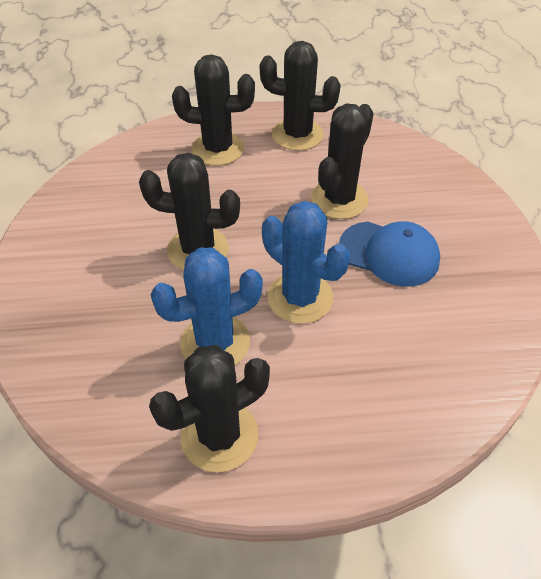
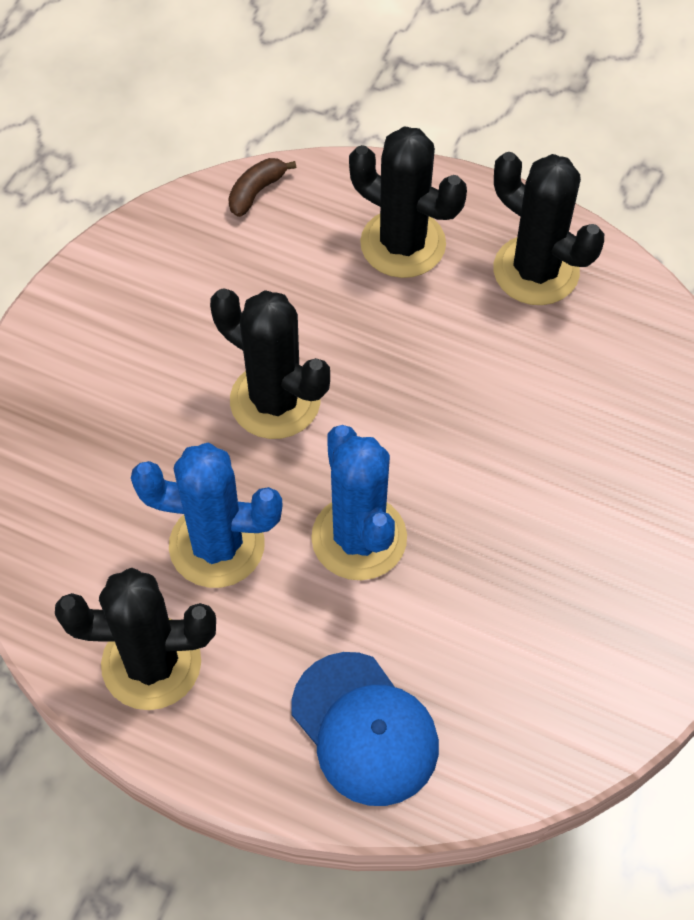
camera: 30 degrees right, 10 degrees up
(116, 156) = (256, 192): none -> brown banana
(339, 199) = (517, 414): black cactus -> none
(389, 254) = (523, 534): blue cap -> blue cap (364, 729)

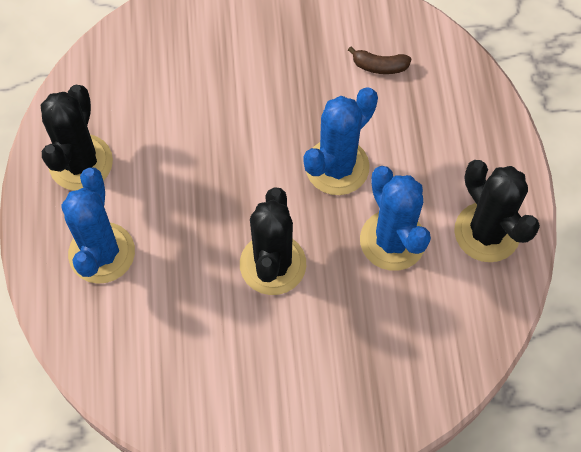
camera: 120 degrees left, 5 degrees up
(256, 192) = (106, 375): brown banana -> brown banana (379, 66)
(364, 729) = (447, 106): blue cap -> none
(403, 244) = (102, 253): black cactus -> blue cactus

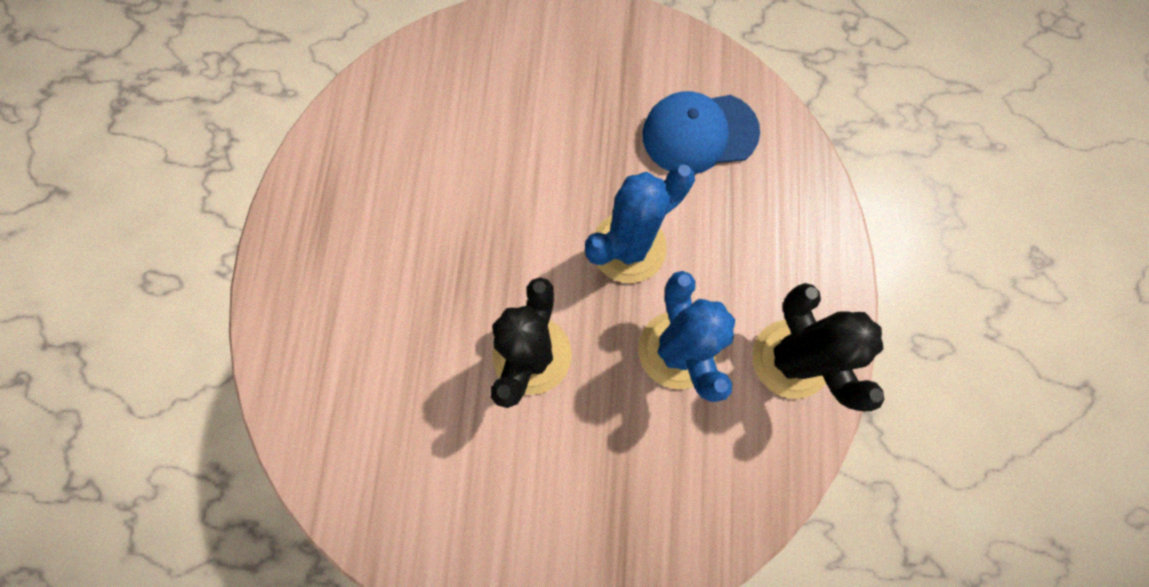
camera: 10 degrees right, 10 degrees up
(81, 163) = (339, 194): black cactus -> none
(102, 253) = (340, 306): blue cactus -> none
(379, 66) = (699, 133): brown banana -> blue cap

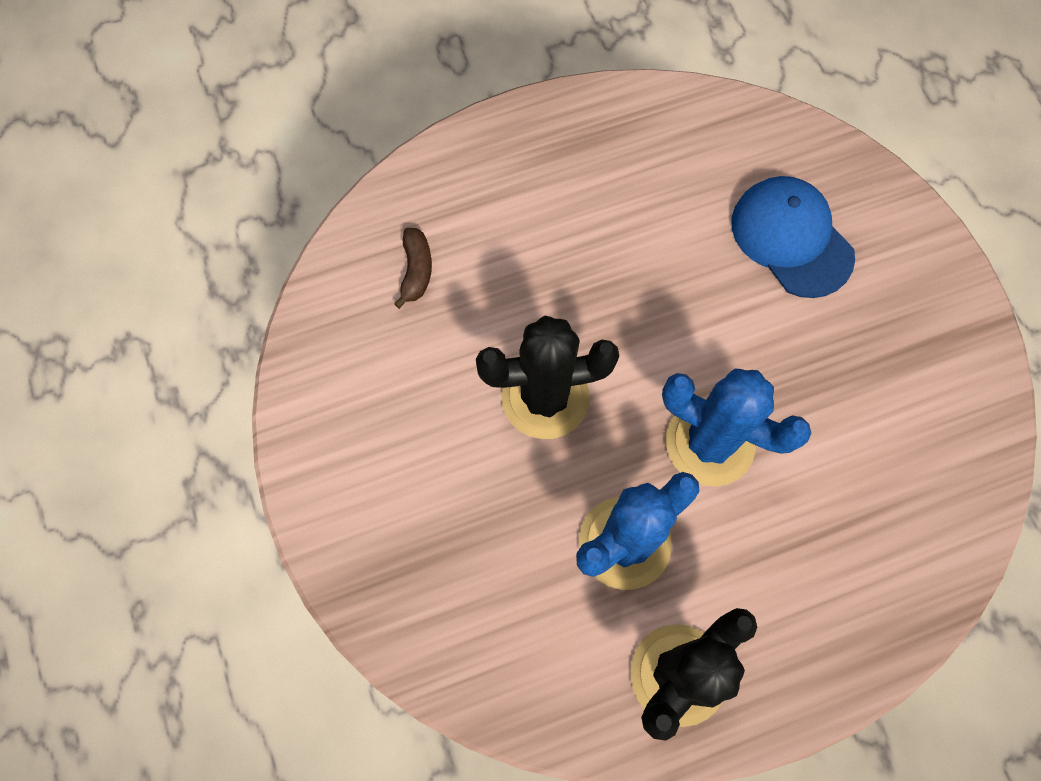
camera: 65 degrees right, 5 degrees down
(363, 411) = (416, 271): none -> brown banana
(699, 133) = (888, 462): blue cap -> blue cap (791, 238)

